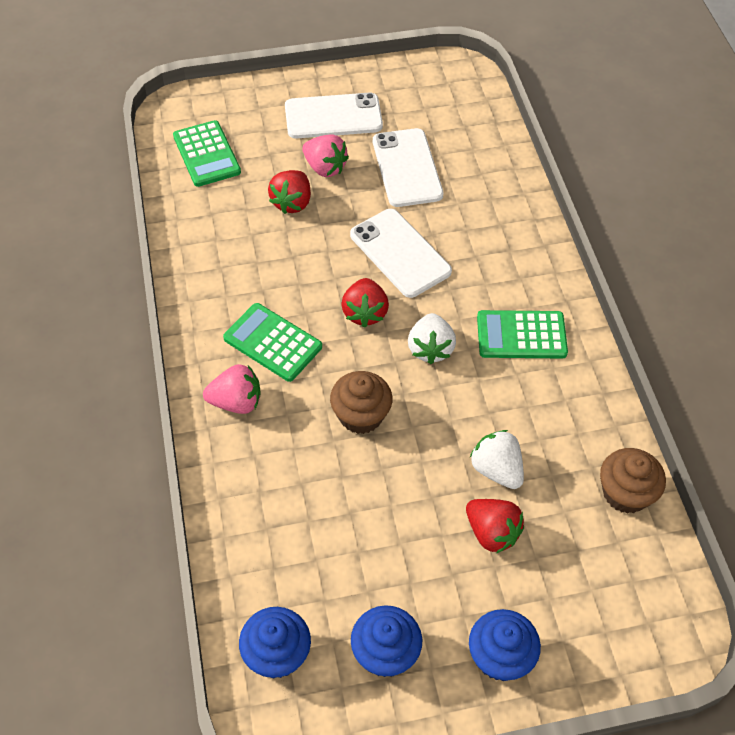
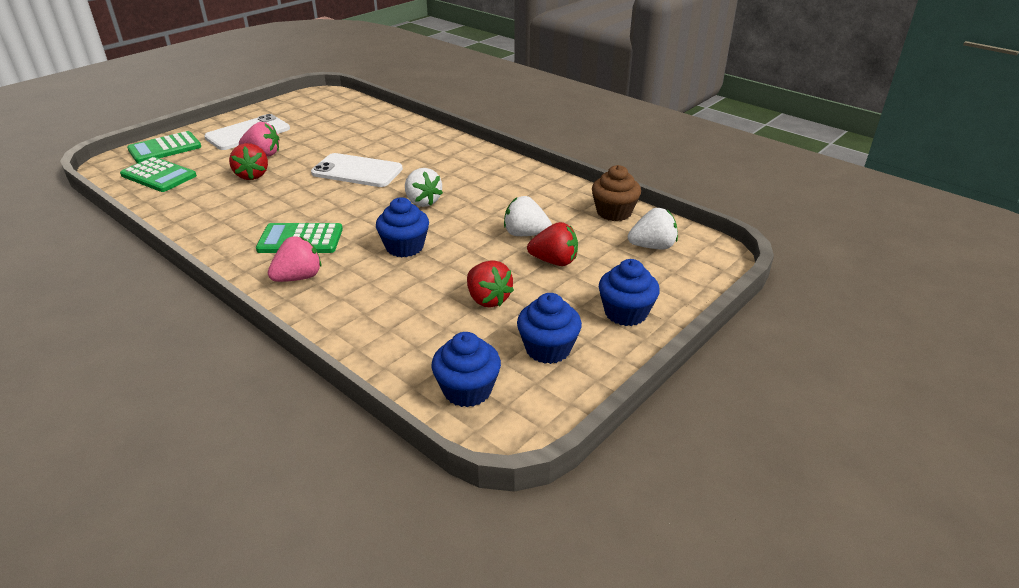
camera: 35 degrees left, 20 degrees down
(361, 415) = (404, 247): brown cupcake -> blue cupcake
(365, 313) = (358, 203): red strawberry -> red strawberry (488, 299)
(407, 168) = (325, 138): white phone -> none
(521, 335) = (476, 176): green calculator -> green calculator (165, 148)
(618, 577) = (652, 246): none -> white strawberry

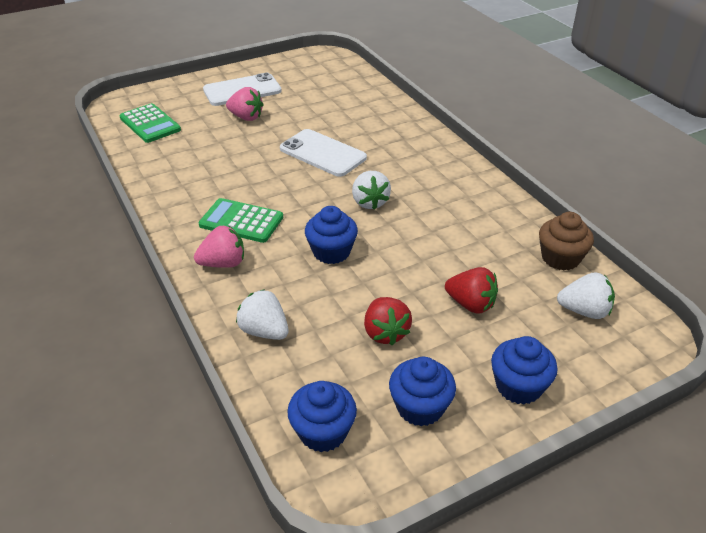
camera: 20 degrees right, 5 degrees up
(165, 148) = (166, 95): green calculator -> none
(252, 175) = (227, 139): red strawberry -> none
(525, 234) = (455, 264): white strawberry -> white strawberry (264, 331)

